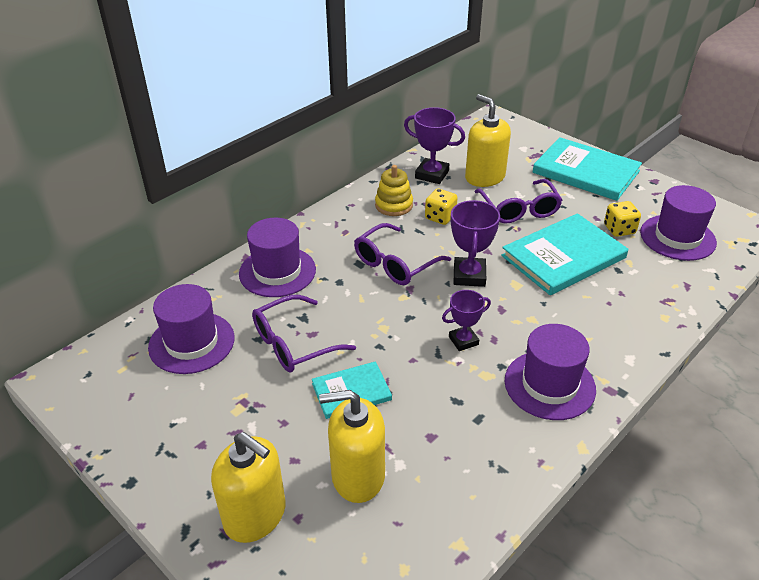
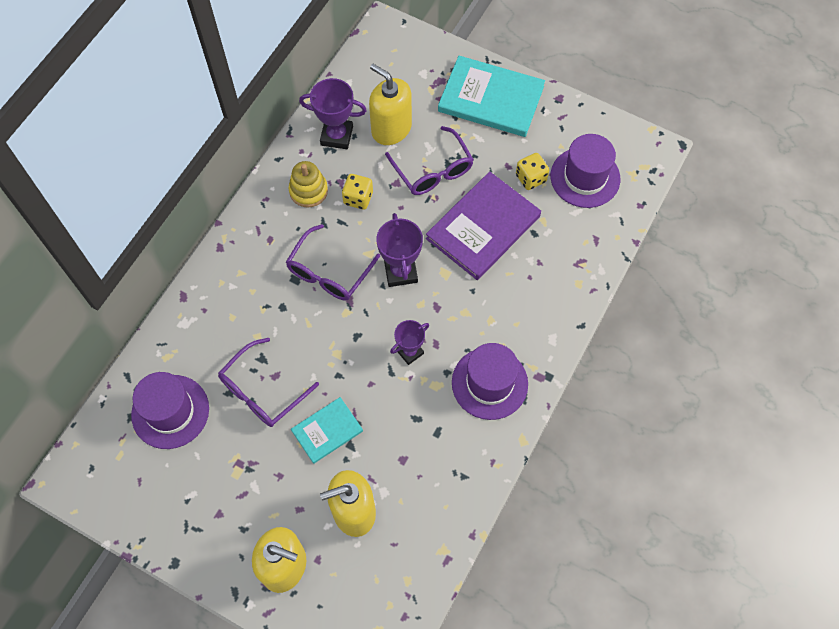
camera: 15 degrees left, 25 degrees up
(277, 272) = (220, 308): purple hat -> none
(563, 257) = (483, 227): turquoise book -> purple book

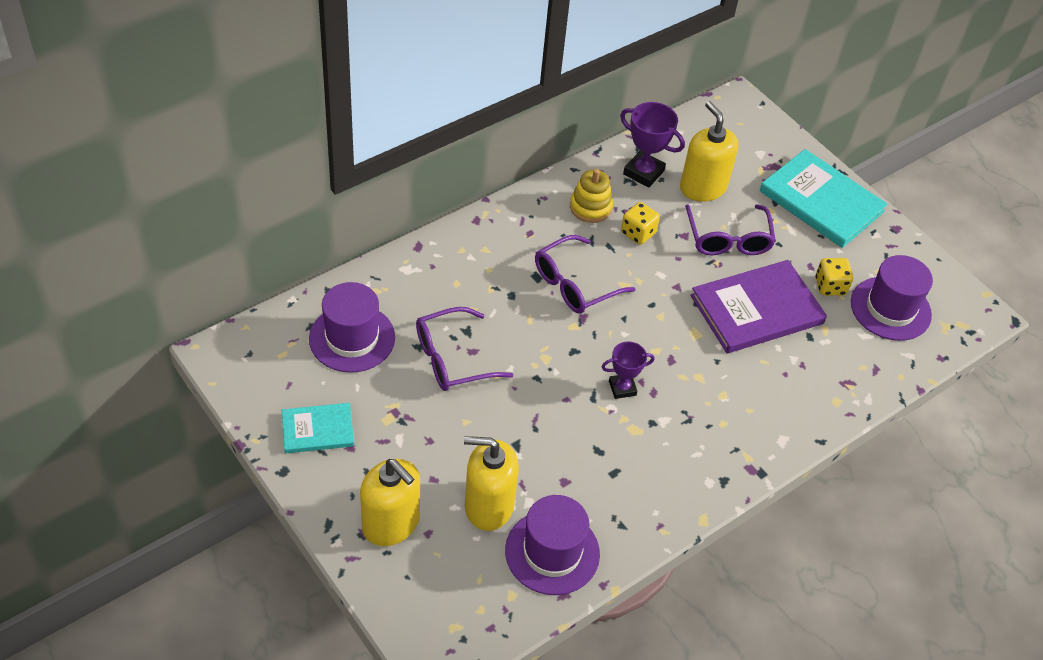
camera: 20 degrees right, 15 degrees down
(327, 431) = (499, 422): turquoise book -> turquoise book (317, 430)
(400, 272) = (649, 313): purple trophy -> none
(489, 383) = (693, 452): purple hat -> purple hat (552, 552)

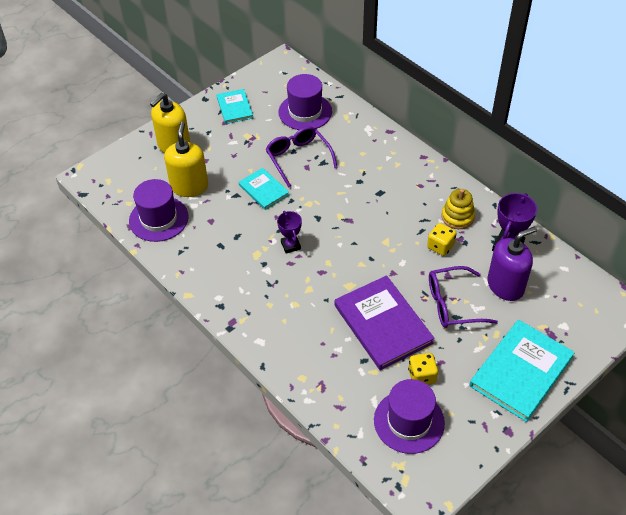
camera: 90 degrees right, 0 degrees up
(511, 409) = (263, 190): none -> turquoise book
(574, 284) = (378, 213): purple glasses -> none
(703, 187) = (505, 286): yellow soap dispenser -> purple soap dispenser

